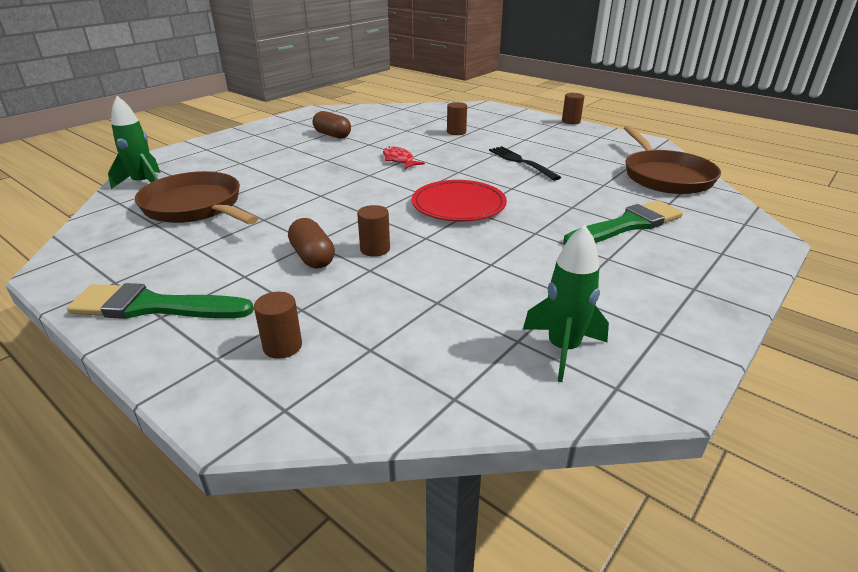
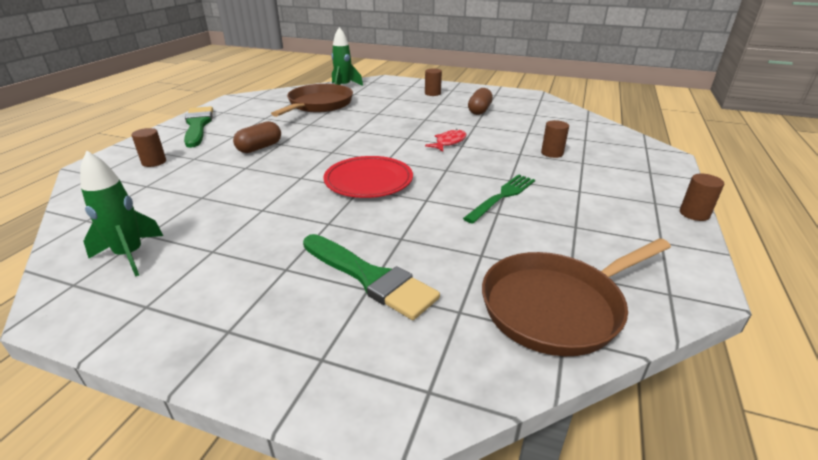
camera: 70 degrees right, 0 degrees up
(375, 249) = (275, 163): brown cylinder -> brown cylinder (432, 93)
(521, 162) = (502, 196): black fork -> green fork

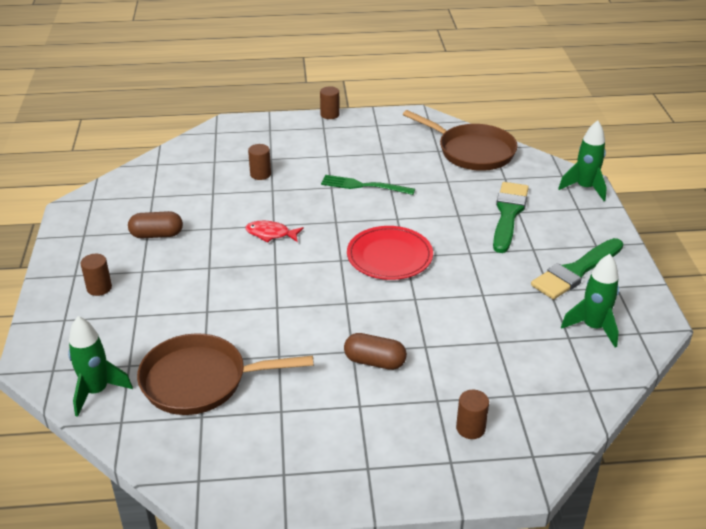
camera: 115 degrees left, 5 degrees up
(198, 125) = (349, 466): green brush -> green brush (576, 271)
(368, 403) = (584, 188): none -> green rocket

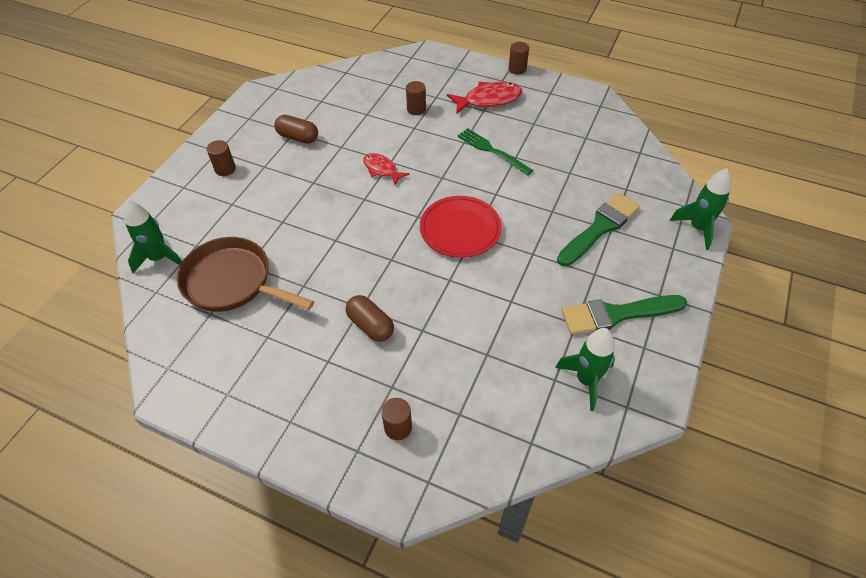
camera: 30 degrees right, 15 degrees up
(324, 146) = (488, 100): none -> red fish
(472, 151) = (617, 149): brown pan -> none

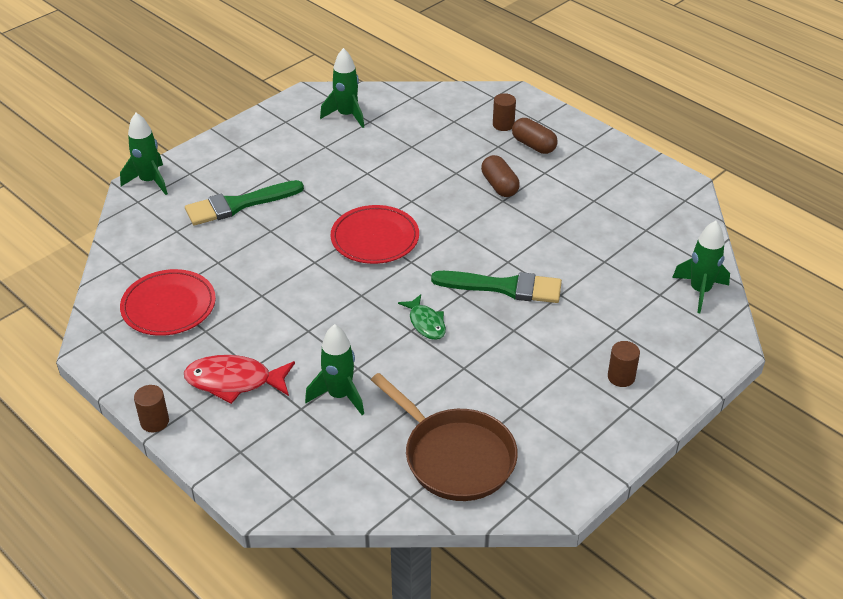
camera: 160 degrees left, 10 degrees down
(232, 282) = (622, 250): brown pan -> brown pan (454, 456)
(298, 137) = (516, 397): brown capsule -> brown capsule (533, 145)
(381, 169) = (426, 323): red fish -> green fish
(416, 109) = (339, 395): brown cylinder -> green rocket
(492, 151) = (283, 310): green fork -> none
(573, 132) = (169, 306): none -> red plate
(616, 314) = (286, 144): green brush -> green brush (504, 287)

